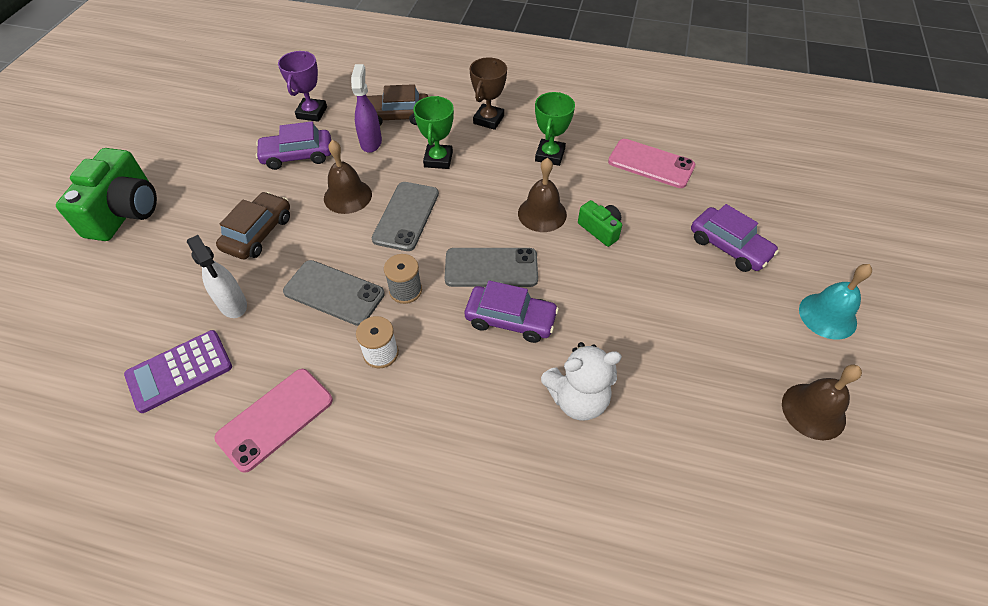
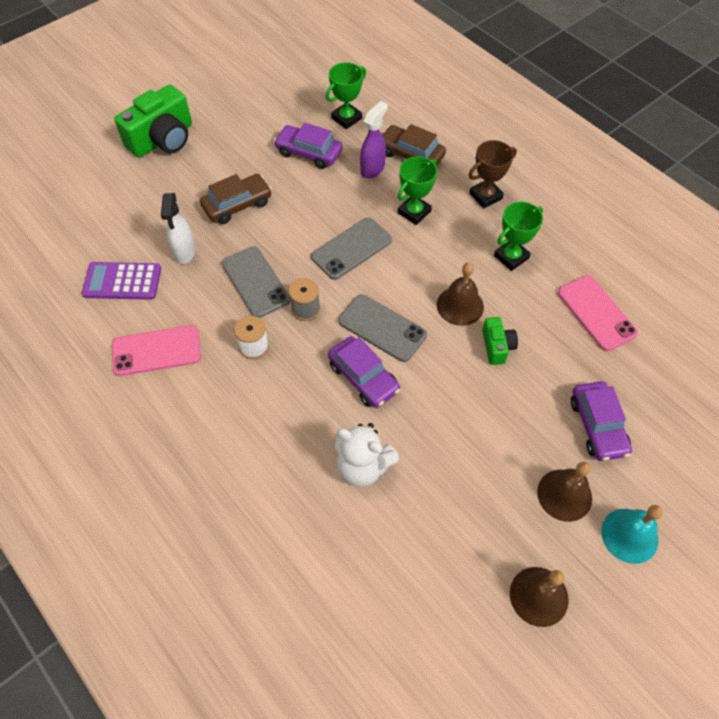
camera: 35 degrees right, 5 degrees up
(312, 113) = (346, 118): purple trophy -> green trophy
(347, 196) = (321, 208): brown bell -> brown bell (564, 495)

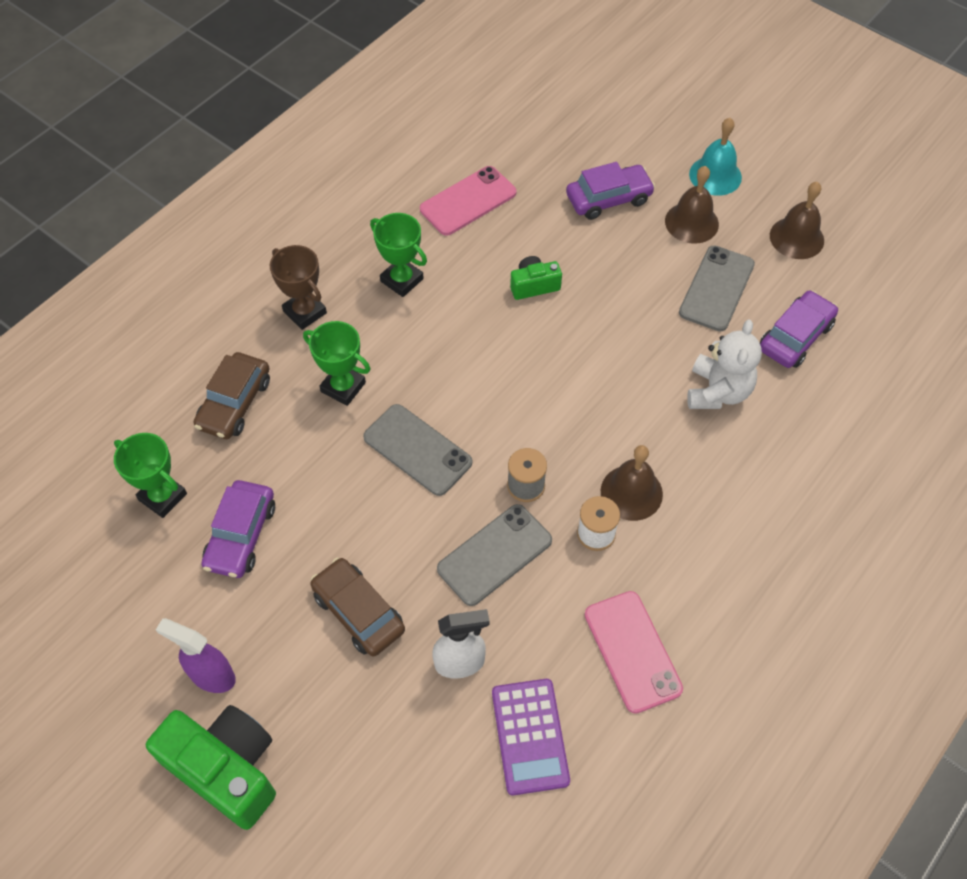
camera: 100 degrees left, 0 degrees up
(363, 377) = (608, 407): purple car -> purple car (795, 337)
(373, 169) = (267, 446): purple spray bottle -> purple spray bottle (212, 676)
(382, 328) = (535, 398): grey phone -> grey phone (716, 288)
(460, 305) = (485, 324): brown bell -> brown bell (631, 492)

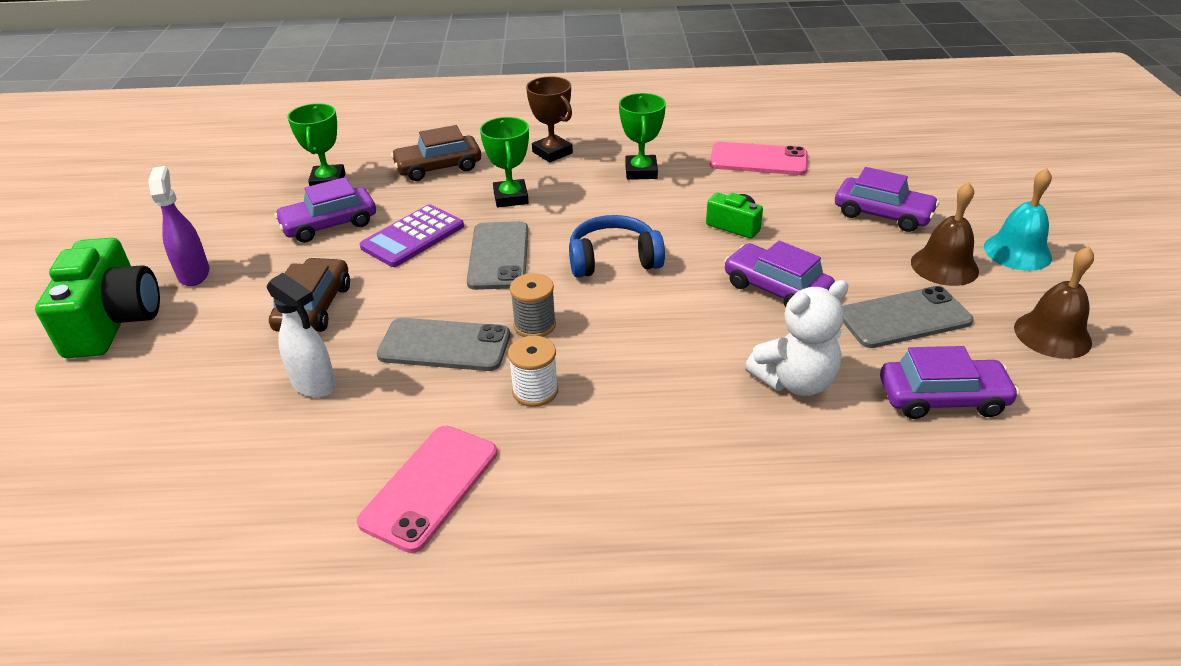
camera: 50 degrees right, 20 degrees down
(305, 312) = (552, 152): brown trophy -> brown trophy turned 45 degrees counterclockwise
(498, 385) = (613, 260): none -> blue headphones
(529, 736) = (271, 468): purple calculator -> purple calculator (413, 237)
(625, 324) = (776, 289): none -> purple car
(631, 492) = (607, 388): brown bell -> none

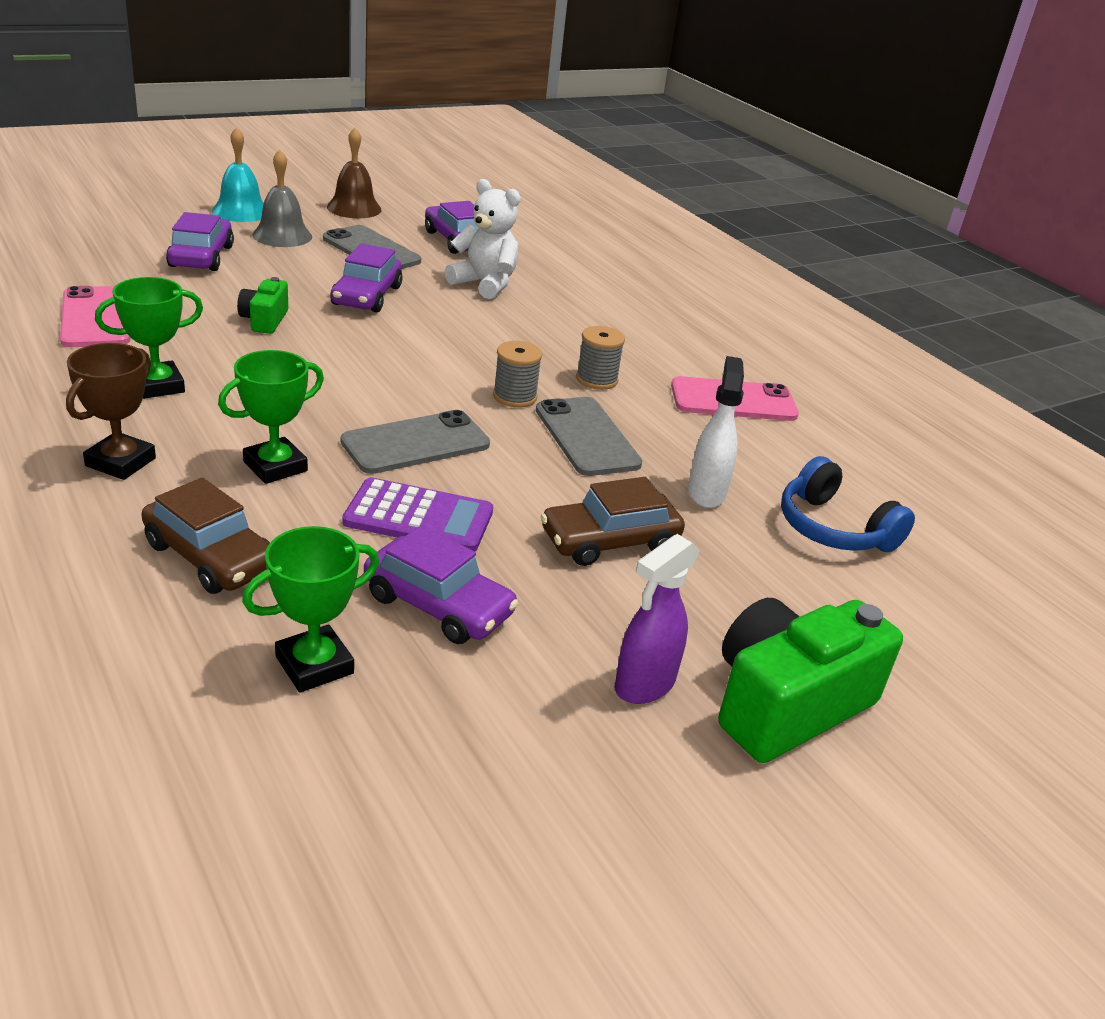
camera: 125 degrees left, 5 degrees down
(535, 391) = (596, 379): white spool -> grey spool
(613, 260) = (374, 374): blue headphones -> blue headphones (833, 529)
(944, 266) = (282, 235): brown bell -> grey bell

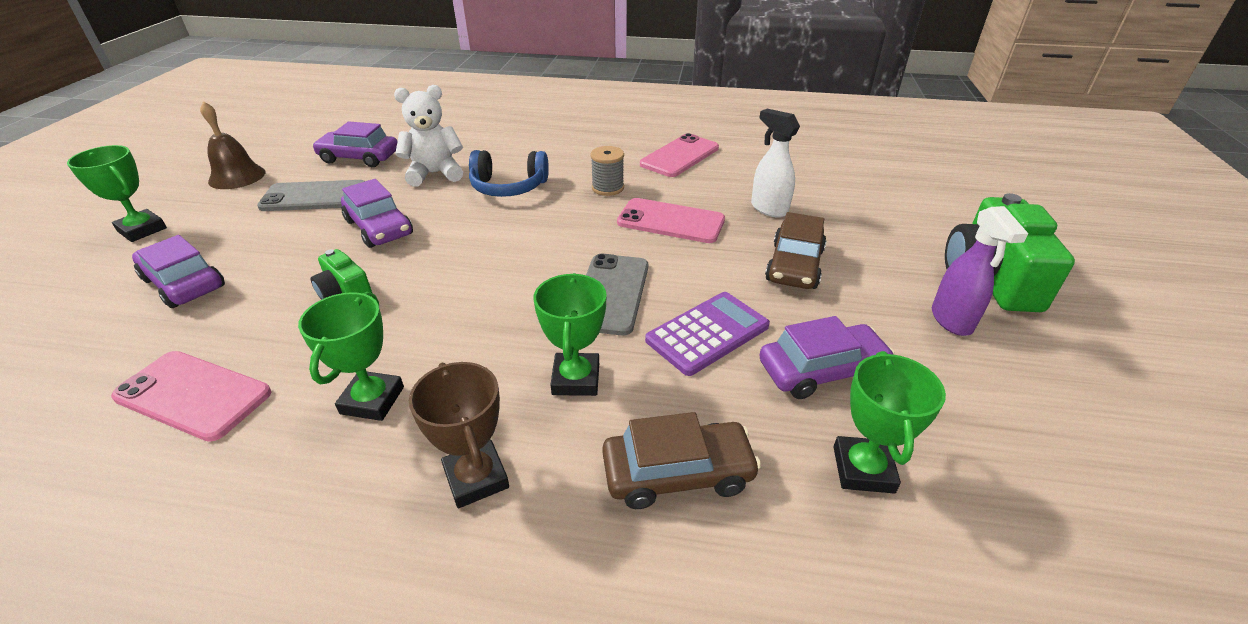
camera: 45 degrees left, 5 degrees up
(241, 211) = (142, 230): turquoise bell -> green trophy
(282, 235) = (221, 227): grey bell -> none
(515, 397) = (595, 226): grey spool -> none
(586, 437) = (670, 221): grey phone -> pink phone
(833, 529) = (834, 187): blue headphones -> blue headphones (508, 187)

